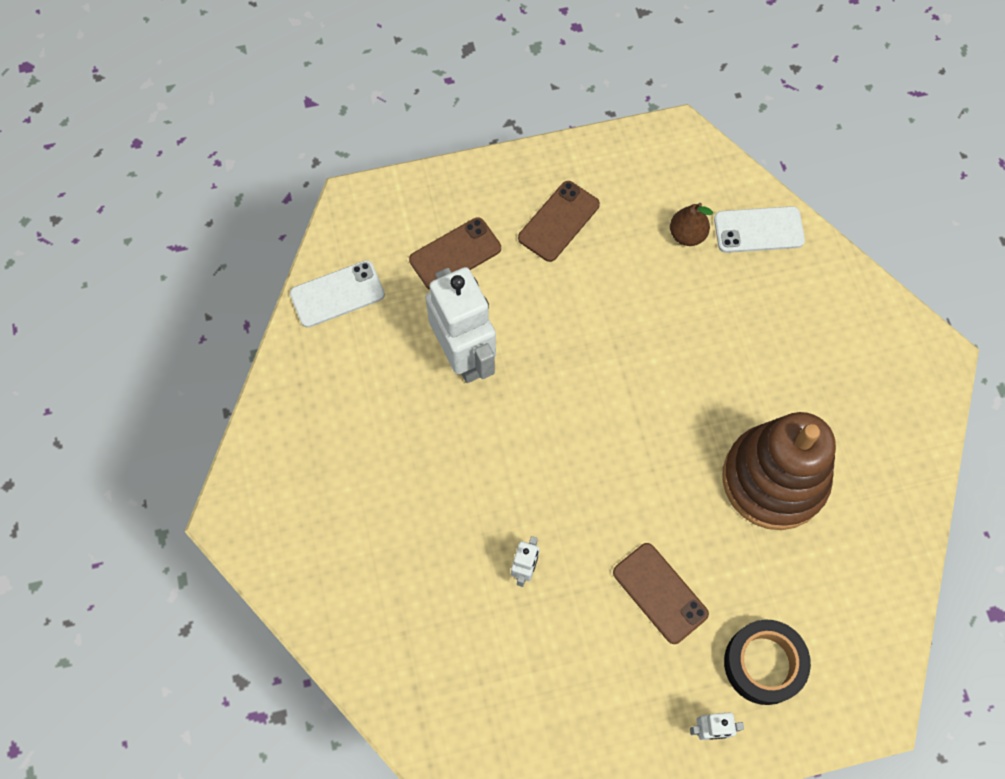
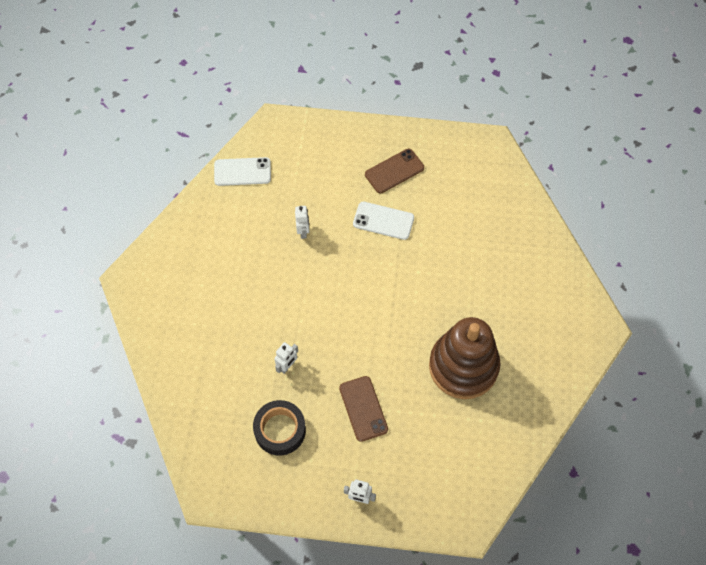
camera: 20 degrees right, 5 degrees down
(455, 254) = (322, 171): brown phone -> none
(464, 356) = (303, 231): white robot -> white robot, size x0.43
(687, 235) = (471, 204): brown pear -> none
(758, 230) = (518, 215): white phone -> white phone (383, 221)
(763, 664) = (409, 472): black tape -> black tape (280, 430)

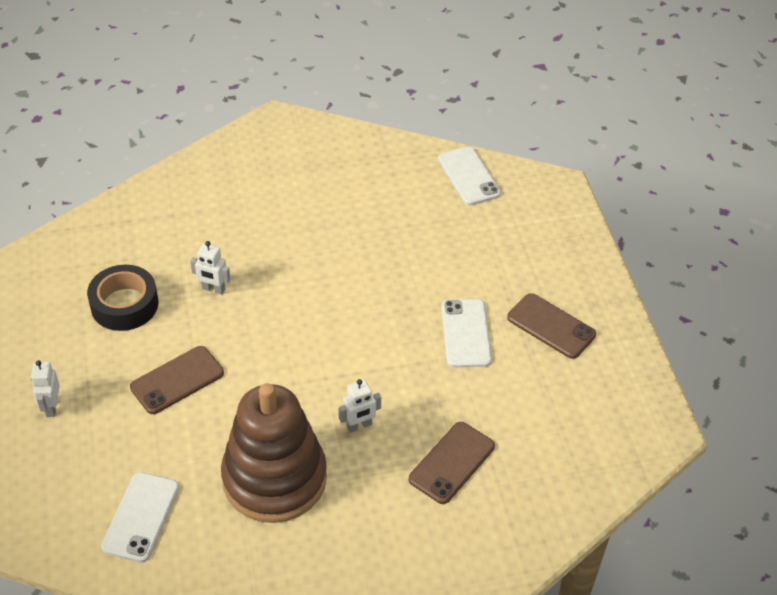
camera: 70 degrees right, 15 degrees down
(303, 231) = (410, 255): white robot -> white robot (359, 426)
(470, 455) = (141, 517): none -> white phone
(481, 262) = (451, 463): none -> brown phone

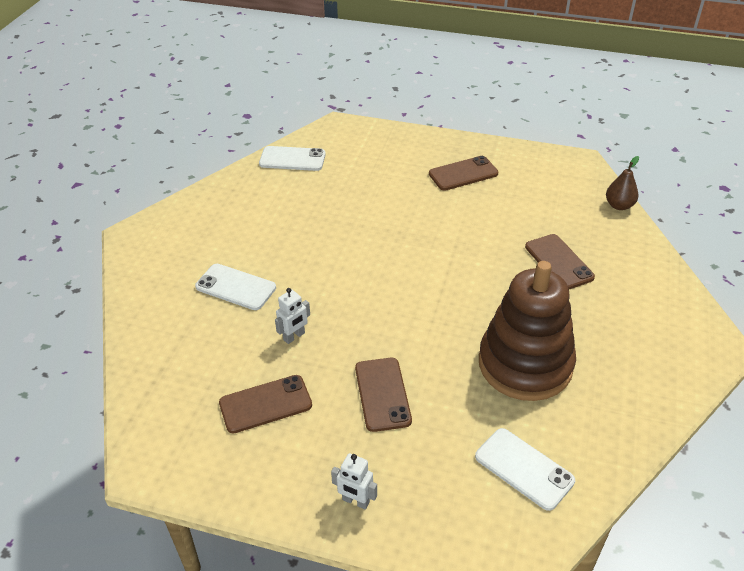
camera: 60 degrees left, 5 degrees down
(124, 304) = (265, 404): black tape -> brown phone
(359, 426) = (498, 297): white robot -> none
(466, 333) = (443, 213): white phone -> white phone (236, 287)
(599, 495) = (619, 205): none -> brown pear

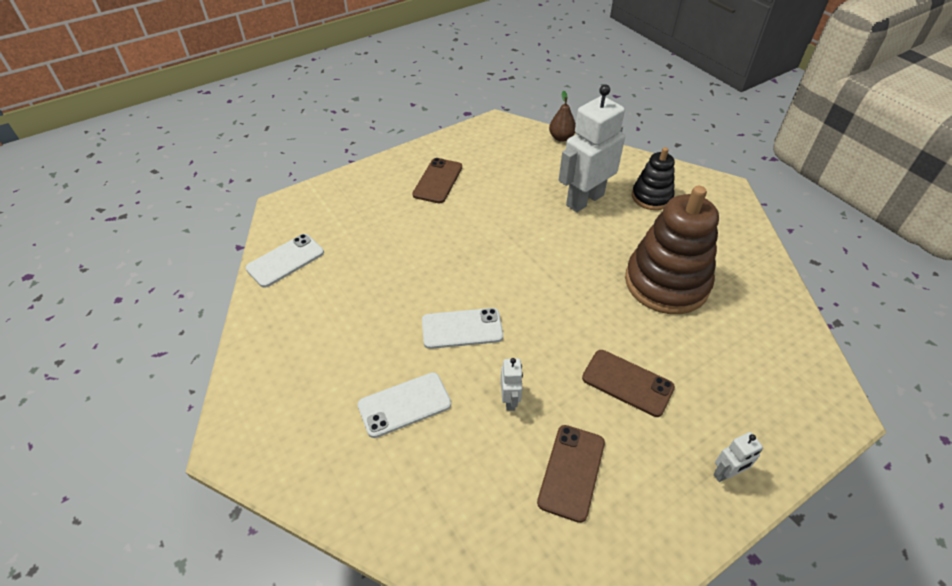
camera: 50 degrees left, 5 degrees up
(524, 469) = (762, 350): white phone -> white phone (462, 329)
(558, 262) = (584, 200): brown phone -> white robot
(625, 301) = (651, 197): none -> black stacking toy

